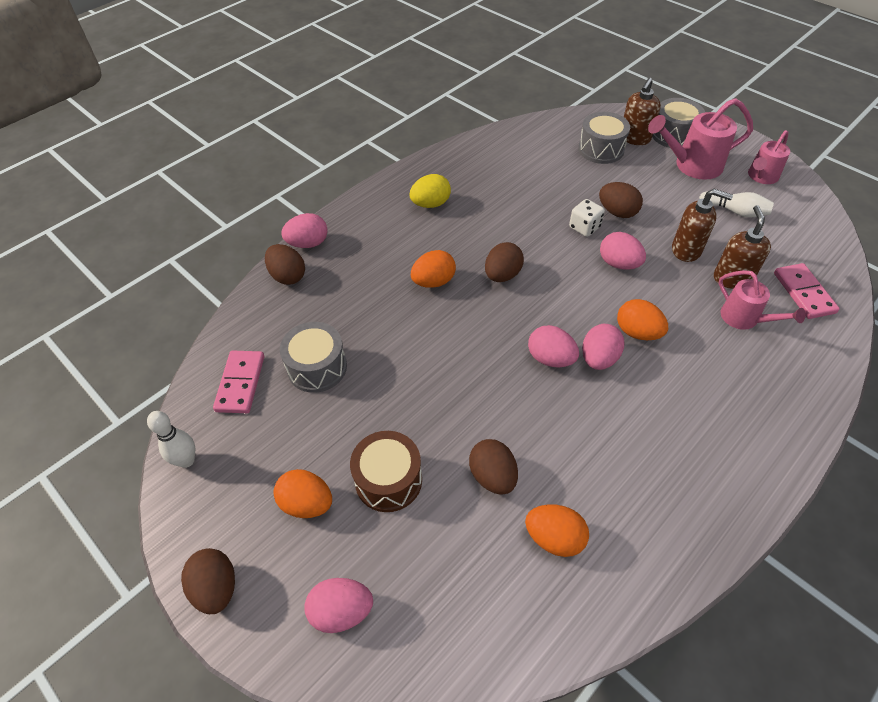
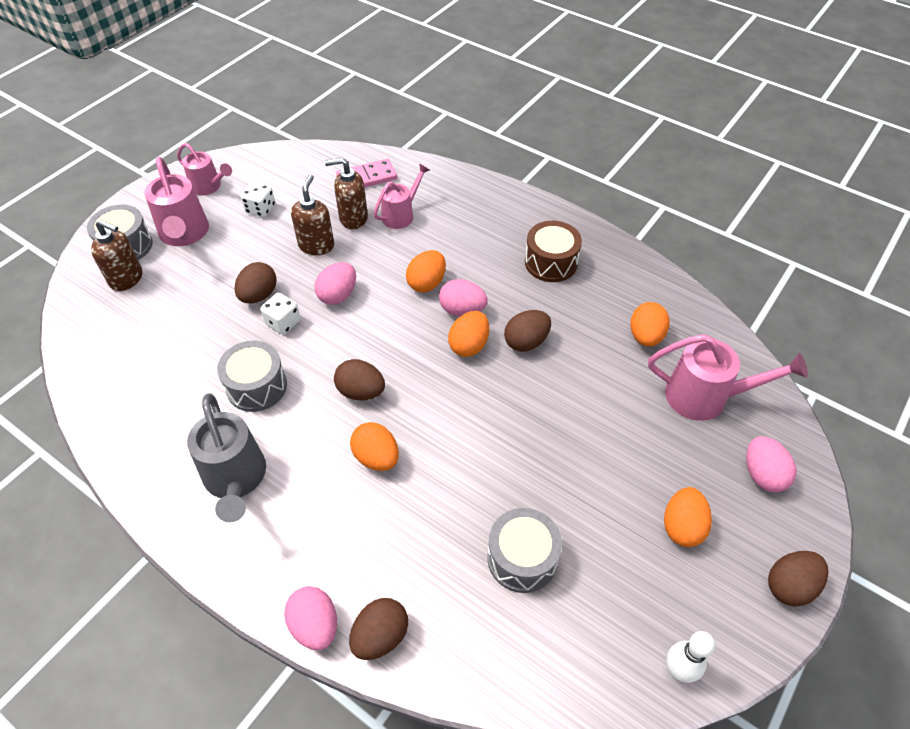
camera: 100 degrees left, 0 degrees up
(240, 383) = (563, 642): pink domino -> none
(388, 480) = (635, 460): brown drum -> brown drum (551, 262)
(430, 204) = (236, 480): yellow egg -> grey watering can
(455, 583) = (706, 397): none -> pink watering can
(492, 476) = (605, 380): brown egg -> brown egg (526, 342)
(550, 358) = (469, 345): pink egg -> orange egg
(601, 149) = (143, 309): grey drum -> grey drum (256, 386)
(735, 211) = (260, 209): white bowling pin -> white dice

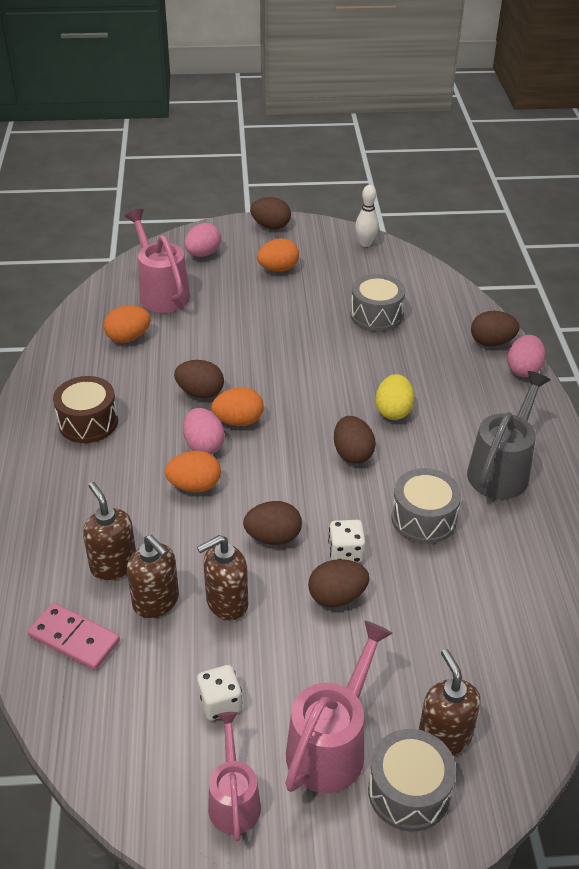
camera: 130 degrees left, 10 degrees down
(338, 295) = (273, 537): pink egg -> brown egg
(376, 457) = (393, 411): orange egg -> yellow egg
(401, 214) = (113, 565): pink watering can -> brown soap dispenser

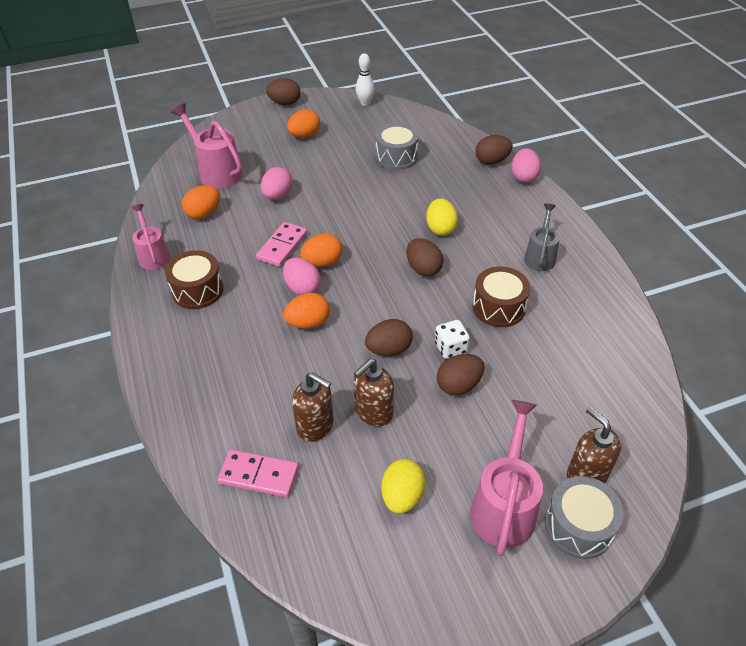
camera: 15 degrees left, 5 degrees up
(113, 565) = (267, 404): brown soap dispenser -> none
(200, 393) = (282, 246): brown egg -> pink domino
(203, 254) = (239, 134): pink egg -> pink egg (277, 195)
(220, 703) = (402, 496): white dice -> yellow egg
(233, 799) = (446, 573): pink watering can -> pink watering can (153, 255)
(423, 519) = (498, 307): grey drum -> brown drum
(502, 469) = (540, 256): grey watering can -> grey watering can, size x0.65

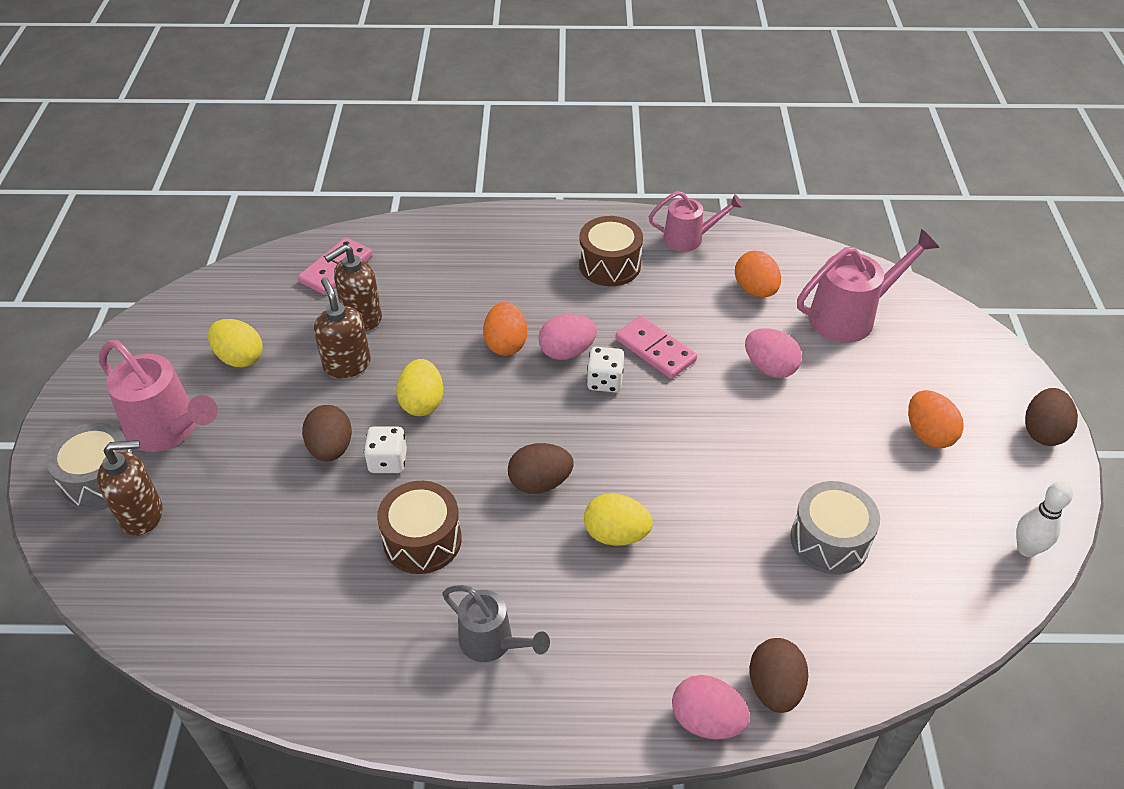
camera: 110 degrees right, 0 degrees up
(322, 262) = (605, 381): orange egg -> white dice
(389, 349) = (422, 403): brown egg -> yellow egg

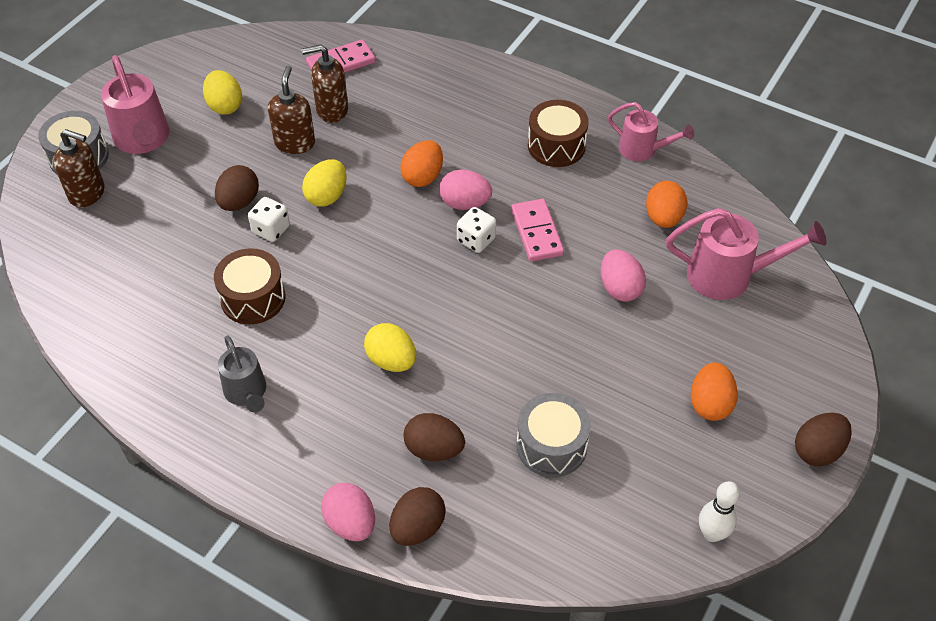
camera: 30 degrees right, 5 degrees up
(540, 483) = (366, 296): brown egg -> brown egg (434, 449)

